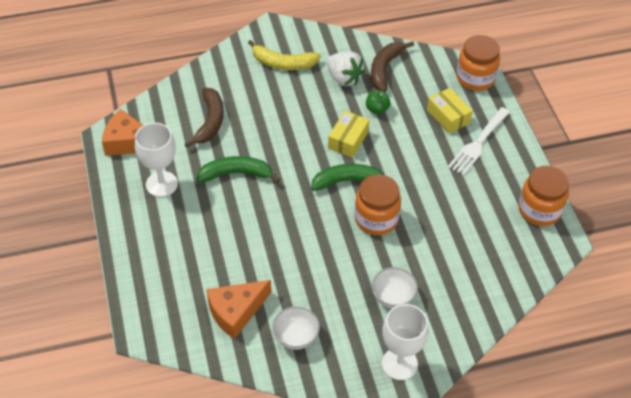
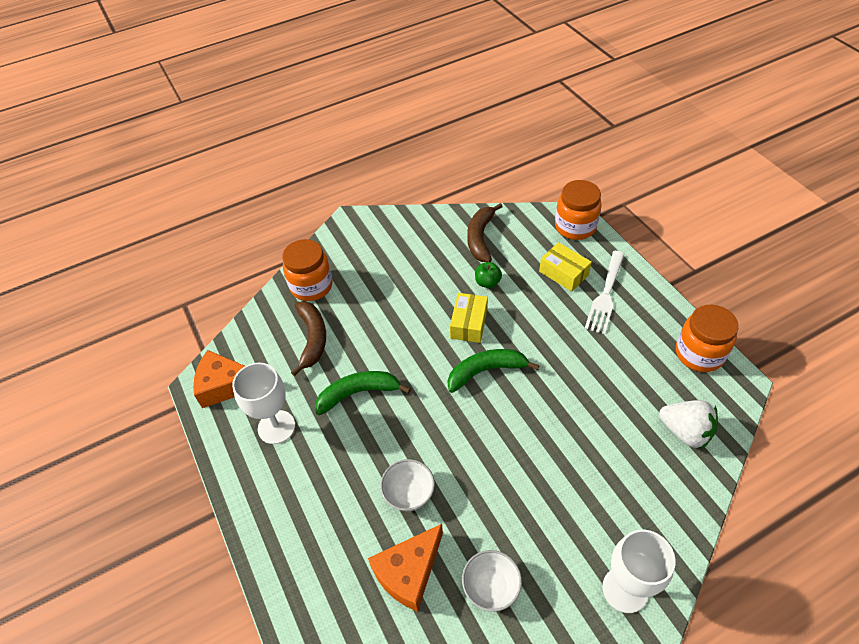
camera: 10 degrees left, 0 degrees up
(283, 63) = (373, 256): yellow banana -> none
(344, 78) = (442, 257): white strawberry -> white strawberry (685, 432)
(376, 219) = (531, 408): orange jar -> orange jar (311, 286)
(393, 297) = (584, 501): white bowl -> white bowl (409, 493)

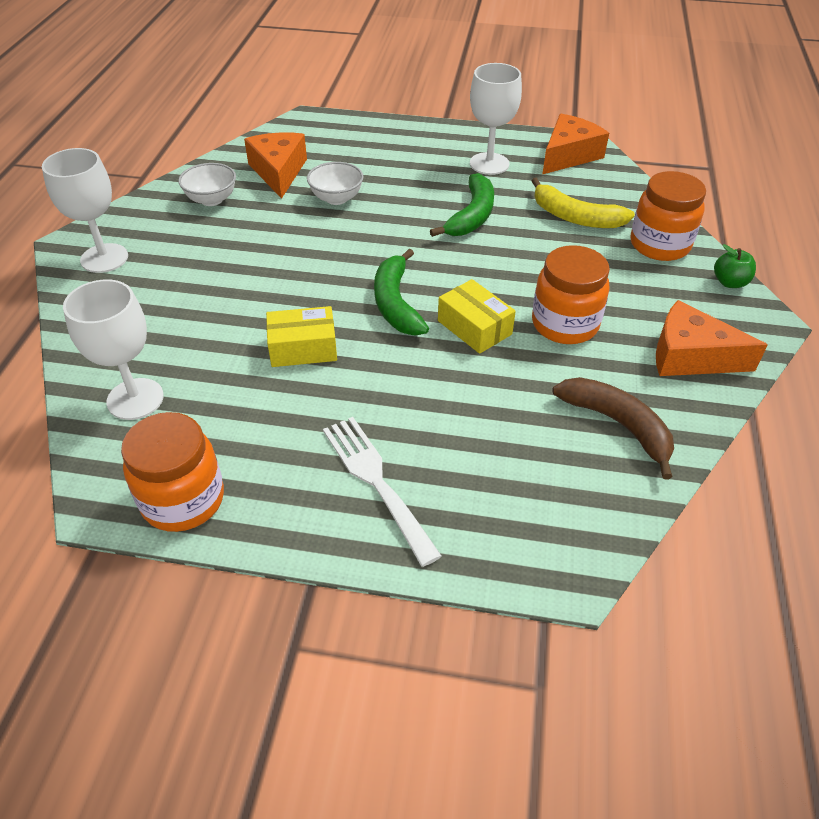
camera: 125 degrees right, 5 degrees down
(312, 338) = (575, 217): brown banana -> yellow banana
(405, 235) = (690, 356): none -> orange cheese
(486, 371) = (396, 303): green banana -> green banana turned 150 degrees clockwise
(487, 282) = (523, 380): green apple -> green apple (729, 282)
(563, 273) = (461, 466): yellow box -> yellow box (303, 348)
(575, 227) = (542, 555): orange jar -> orange jar (565, 324)
(685, 432) = (135, 399): white strawberry -> white goblet

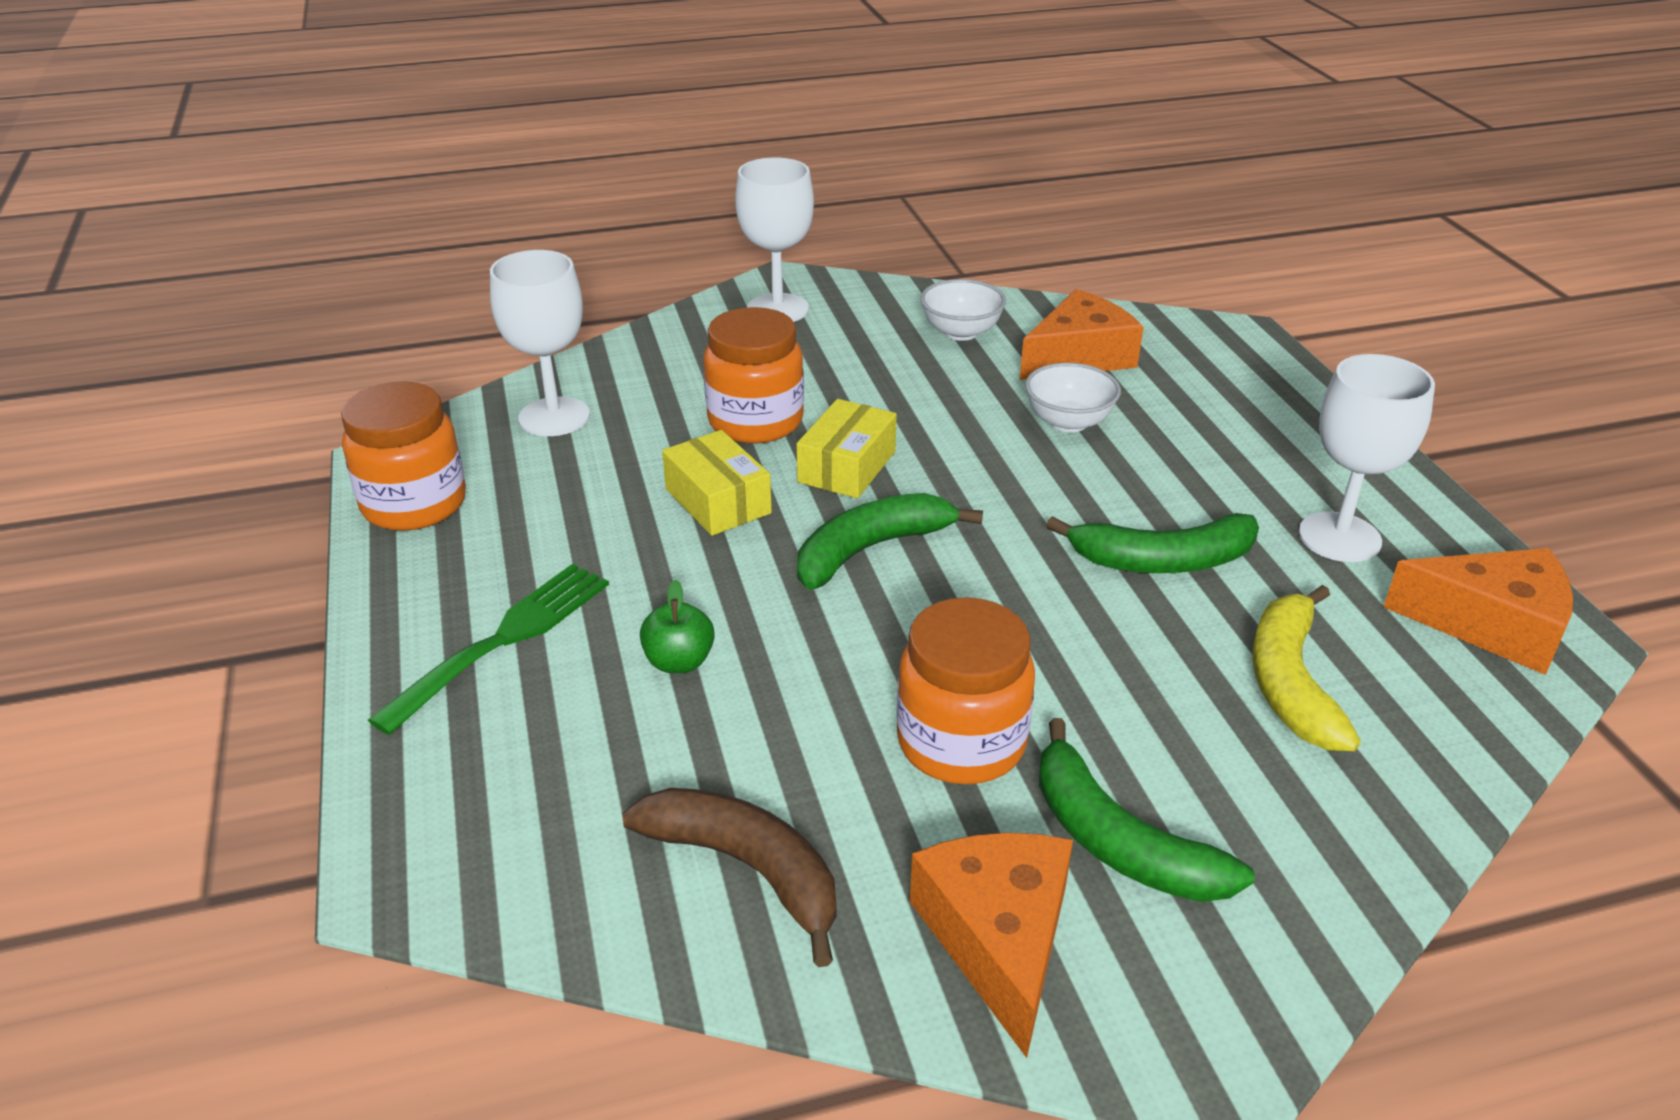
camera: 65 degrees right, 10 degrees down
(376, 481) = (503, 640): white fork -> green fork
(474, 327) = (875, 642): yellow box -> yellow box (847, 467)
(618, 425) = (746, 869): brown banana -> brown banana turned 75 degrees counterclockwise
(648, 301) = (1119, 841): none -> green banana
(659, 245) = (1321, 823): orange jar -> orange jar (755, 421)
(729, 282) = (1298, 966): green apple -> green apple (679, 662)

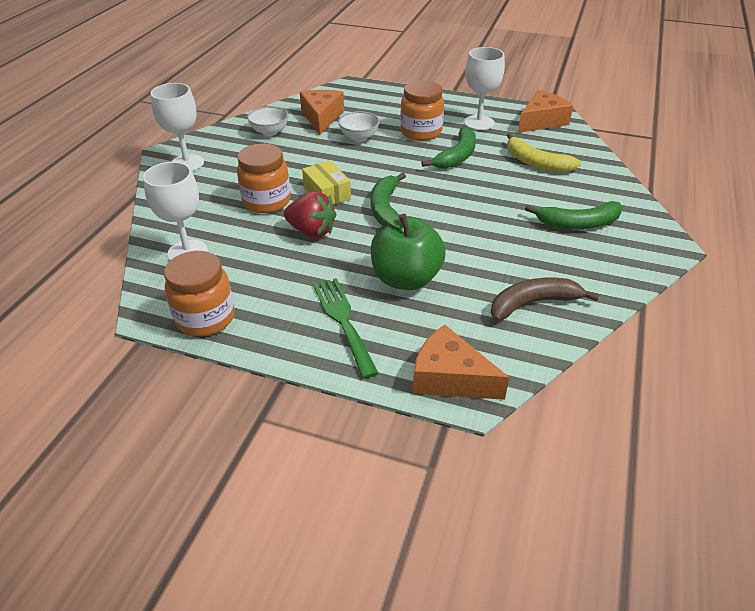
camera: 55 degrees left, 5 degrees up
(679, 662) = (406, 279): green apple -> green apple, size x2.15
(718, 501) = (312, 231): yellow box -> red strawberry
(961, 742) = (509, 233): orange jar -> orange jar (421, 132)
(998, 939) = (602, 263): orange cheese -> orange cheese (450, 378)

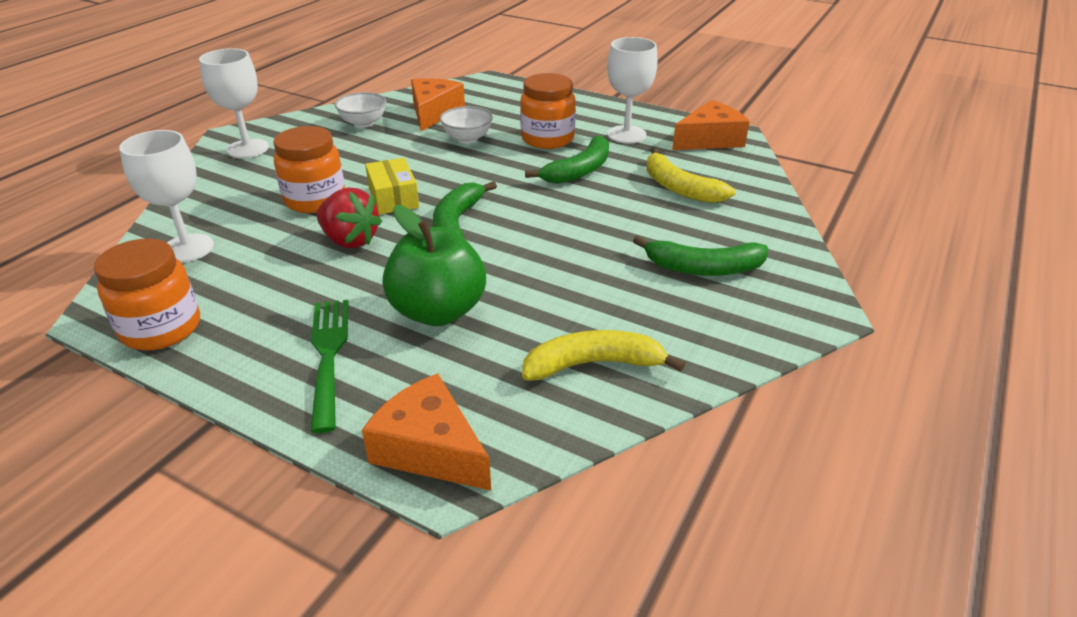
camera: 10 degrees right, 5 degrees down
(533, 303) = (593, 364): brown banana -> yellow banana

